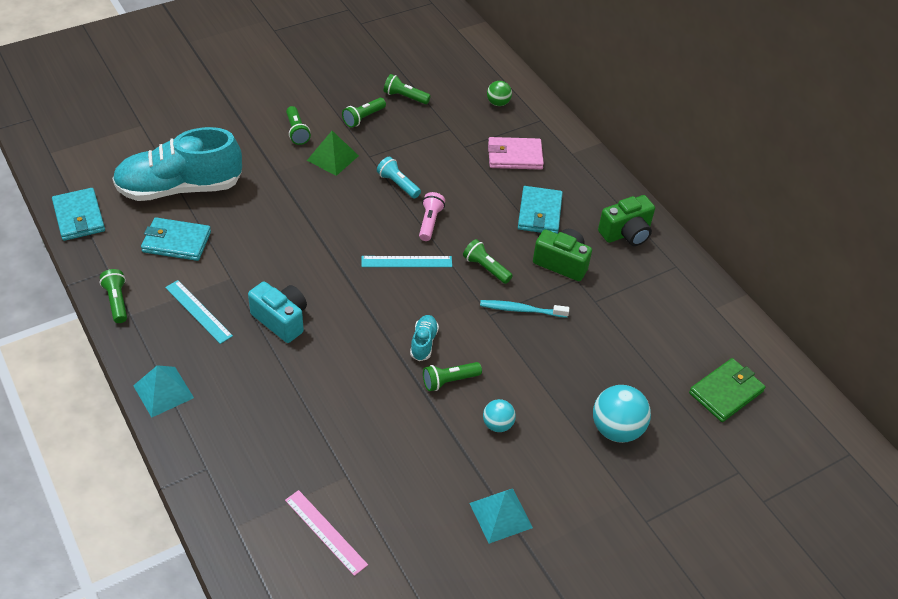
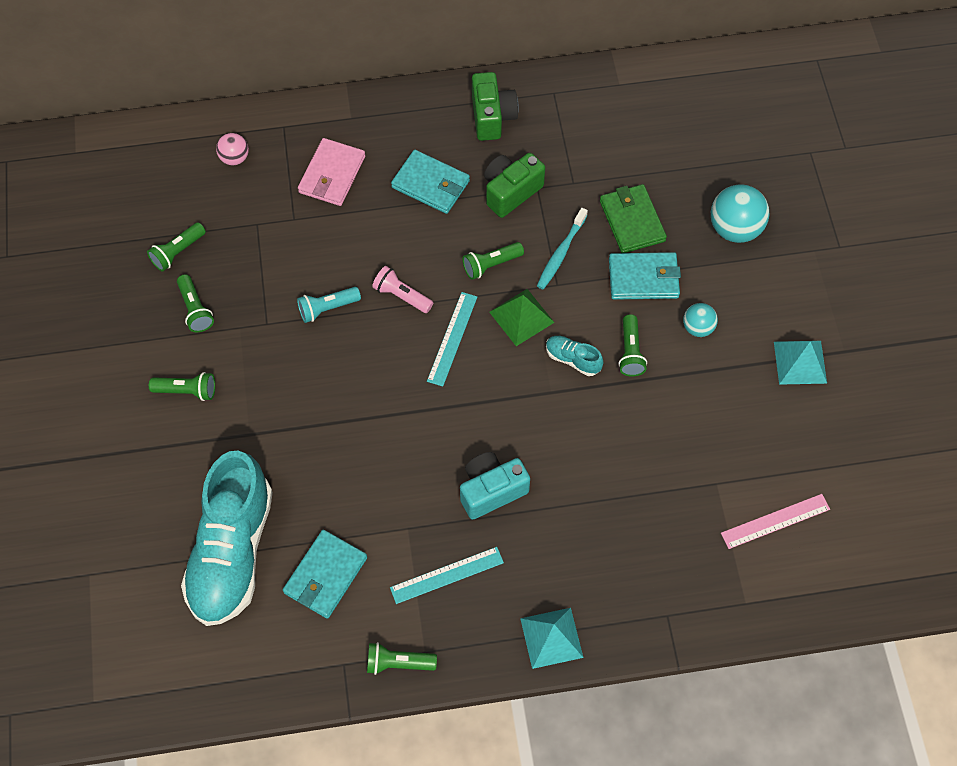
camera: 65 degrees left, 15 degrees up
(79, 217) = (235, 683): turquoise wallet -> turquoise wallet (643, 278)
(332, 158) = (252, 364): green pyramid -> green pyramid (521, 317)
(498, 103) = (235, 158): green ball -> pink ball
(726, 392) = (721, 122): green wallet -> green wallet (632, 221)

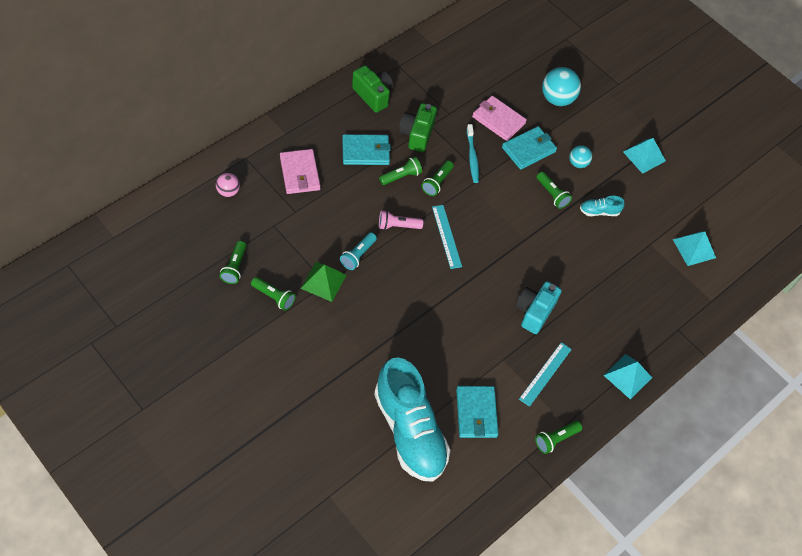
camera: 40 degrees left, 5 degrees down
(187, 391) = (306, 349): green flashlight -> green flashlight (401, 176)
(521, 317) = (477, 204): green pyramid -> green pyramid (323, 281)
(572, 359) = (523, 214): turquoise shoe -> turquoise shoe (599, 211)
(632, 221) = (498, 120): green wallet -> pink wallet
(775, 521) = (694, 248): pink ruler -> turquoise pyramid

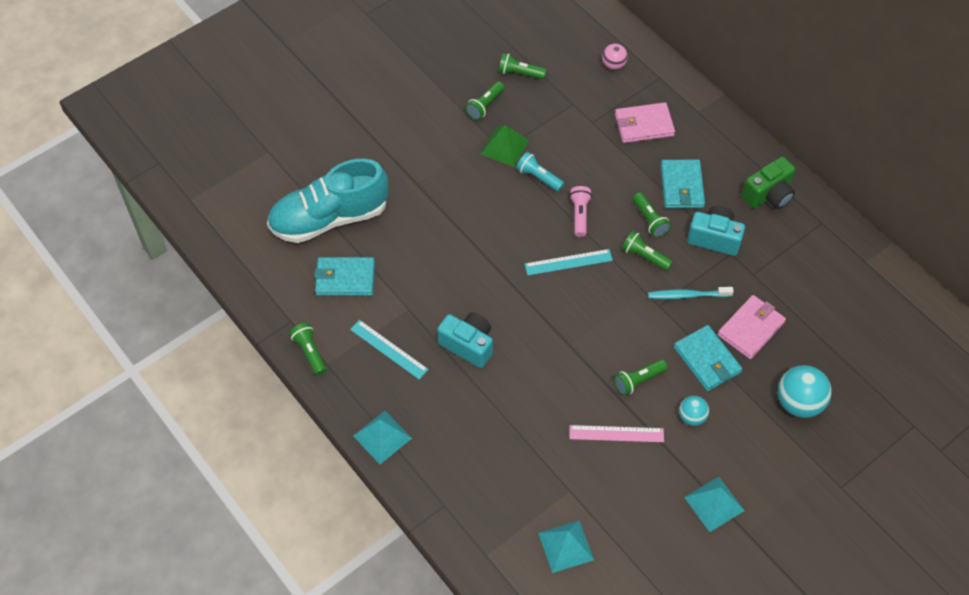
camera: 100 degrees right, 0 degrees up
(417, 134) = (714, 238): green camera -> turquoise camera
(599, 211) = (616, 434): turquoise shoe -> pink ruler

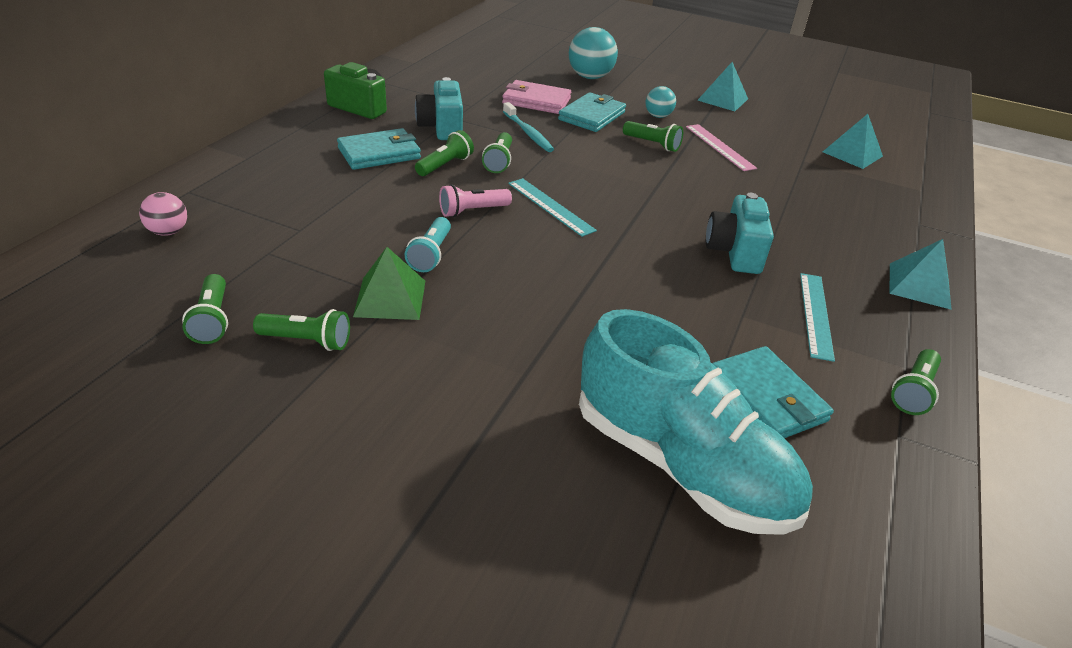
camera: 120 degrees left, 20 degrees down
(644, 125) = (288, 190): pink wallet -> none

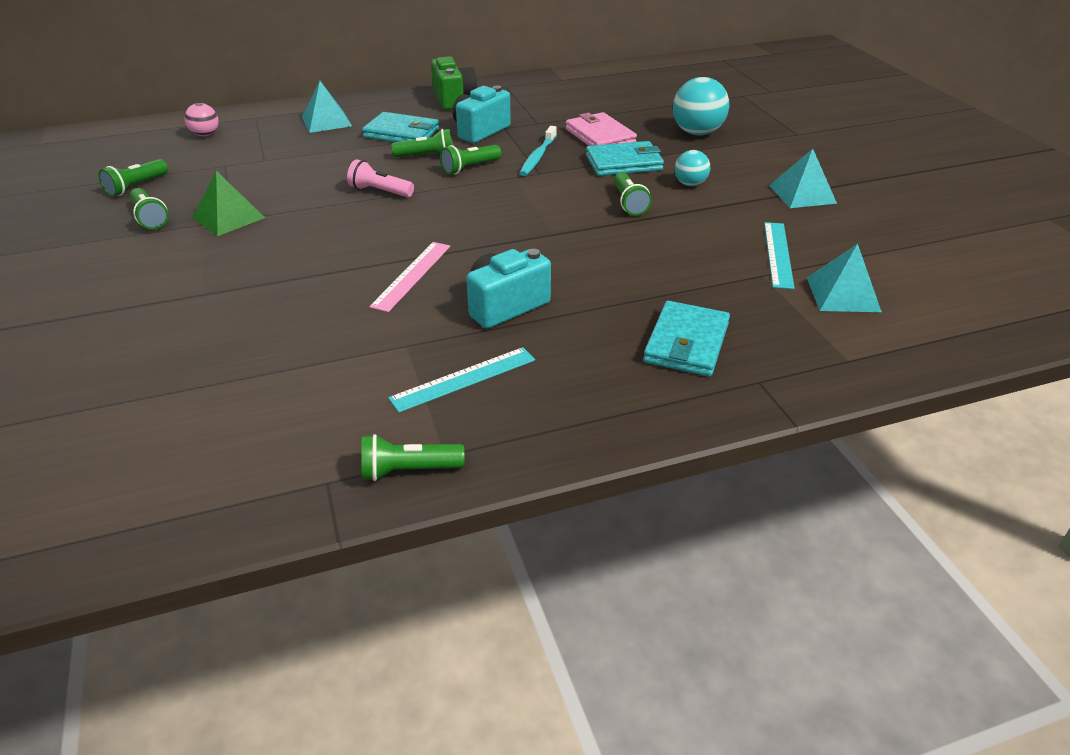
camera: 50 degrees right, 0 degrees up
(431, 254) = (299, 205): turquoise flashlight -> none
(550, 206) = (438, 211): turquoise ruler -> turquoise ruler (778, 254)
(681, 464) = (169, 390): turquoise shoe -> none
(720, 147) = (693, 229): pink ruler -> pink ruler (412, 275)
(767, 397) = (299, 397): turquoise wallet -> turquoise wallet (686, 343)
(919, 285) = (618, 419): turquoise pyramid -> turquoise pyramid (326, 121)

